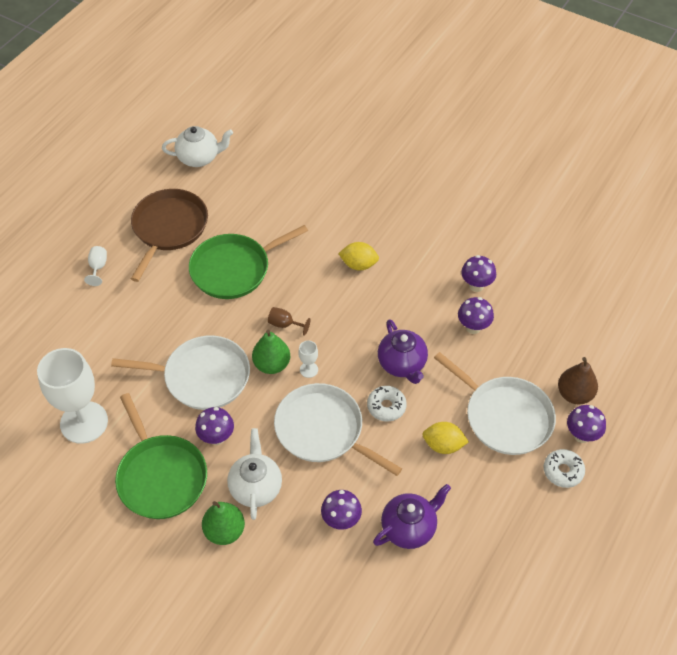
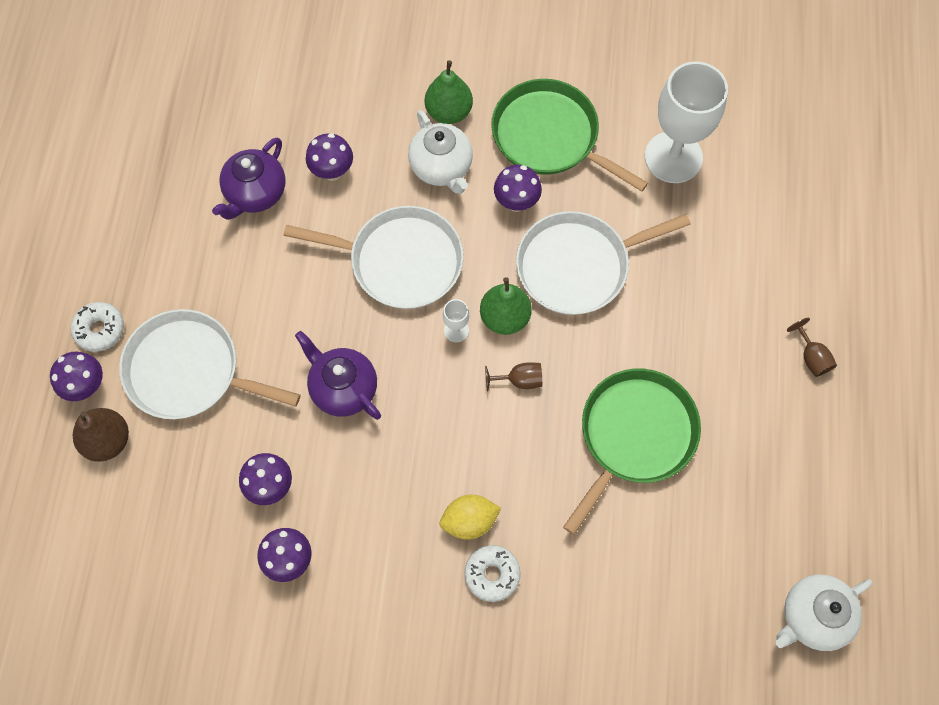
camera: 155 degrees right, 15 degrees up
(98, 267) = (811, 357): white goblet -> brown goblet
(168, 228) = (766, 462): brown pan -> none
(386, 406) = (339, 322): white donut -> white donut (492, 574)
(443, 445) = (252, 302): yellow lemon -> none

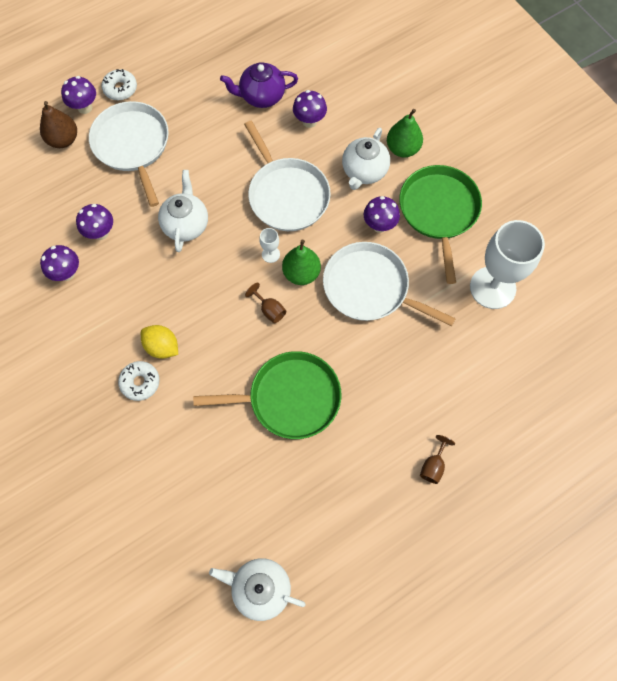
camera: 50 degrees right, 0 degrees up
(343, 388) = (186, 224): purple teapot -> white teapot

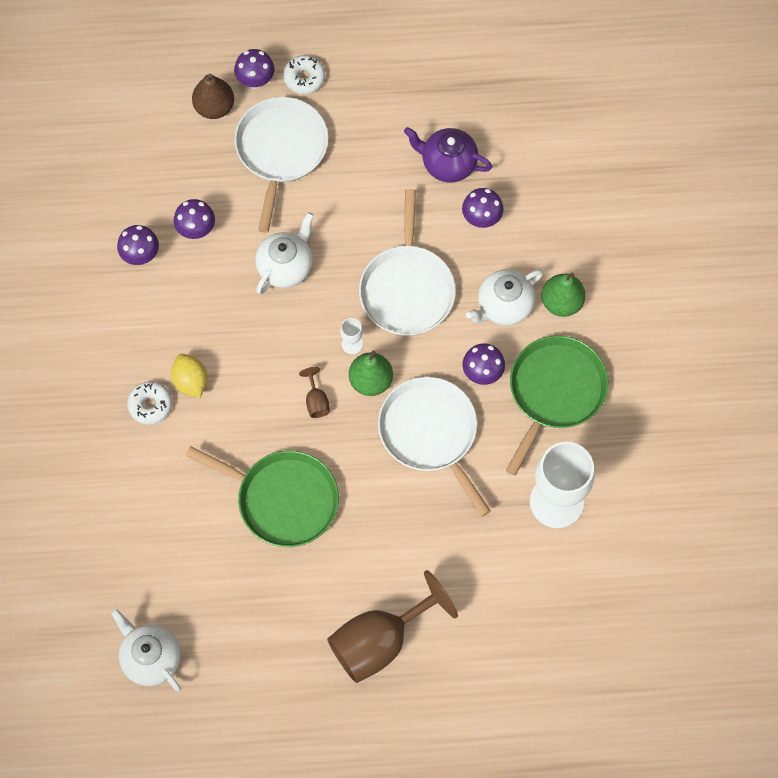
camera: 30 degrees right, 0 degrees up
(433, 466) = (380, 641): brown goblet -> brown goblet, size x2.46

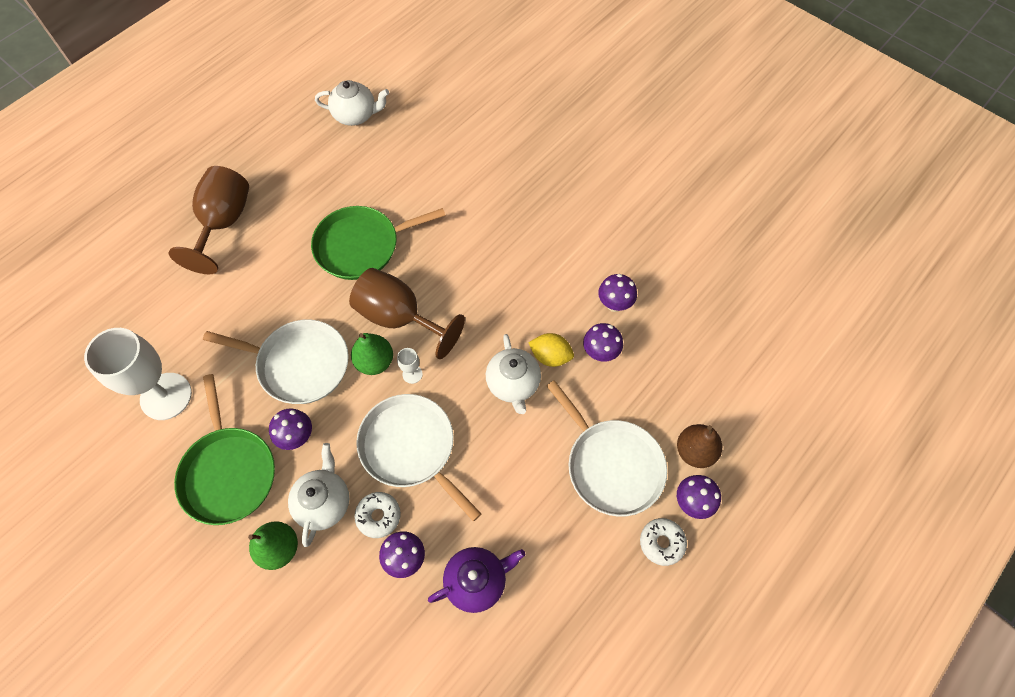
camera: 135 degrees right, 5 degrees down
(150, 405) = (502, 227): white donut -> white donut (378, 516)
(190, 381) = (493, 260): yellow lemon -> yellow lemon (550, 356)
(316, 401) = (399, 318): brown goblet -> brown goblet, size x2.46

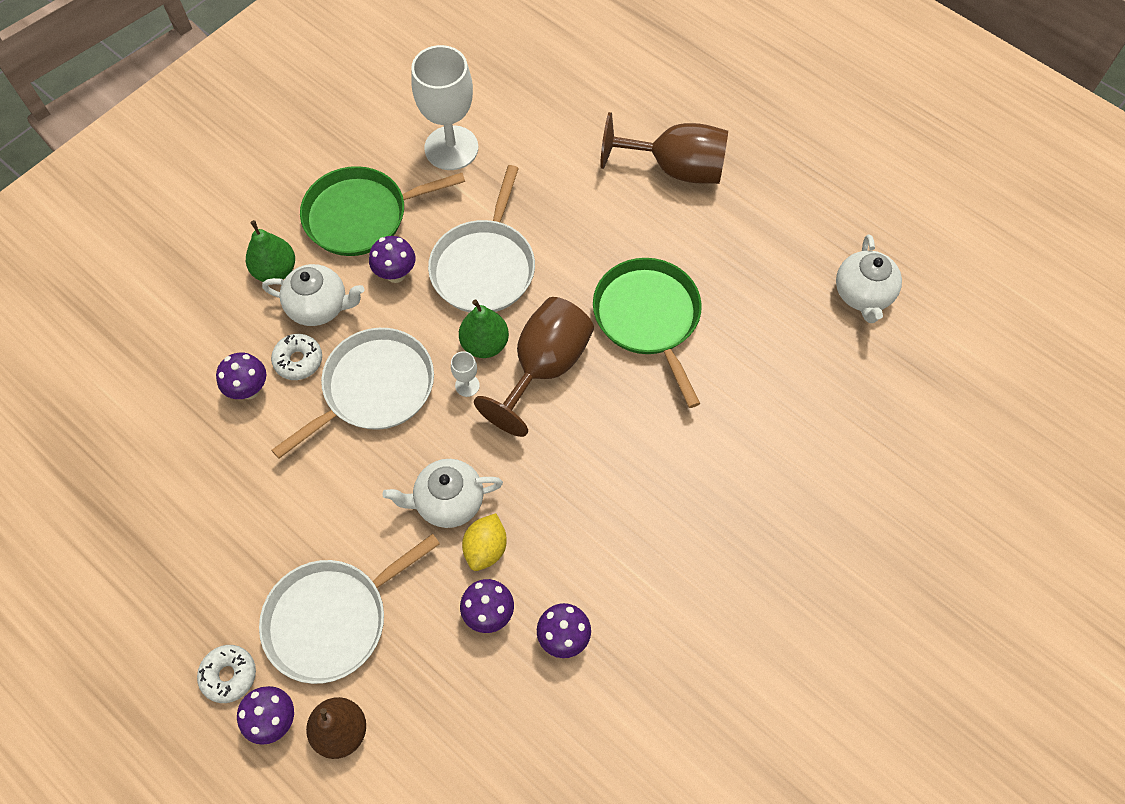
camera: 90 degrees right, 0 degrees up
(477, 581) = (215, 463): purple teapot -> none

